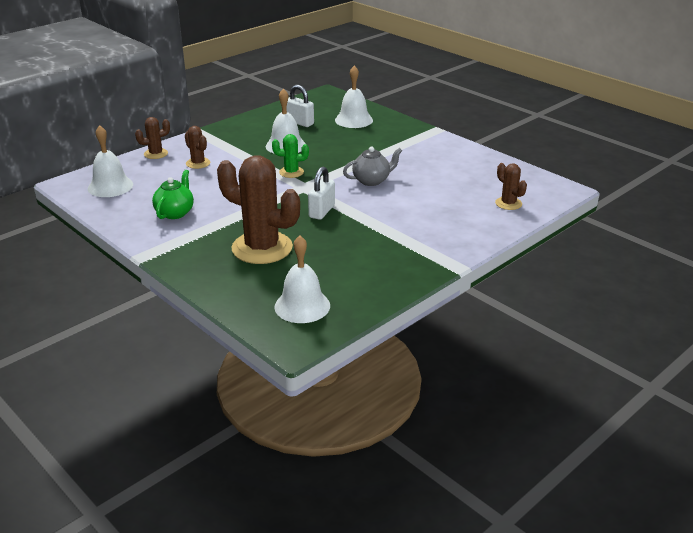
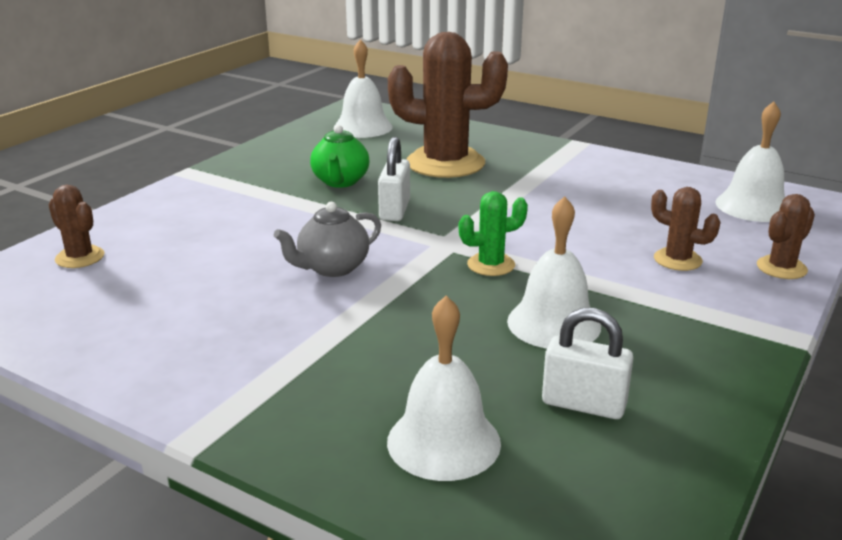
camera: 165 degrees right, 5 degrees down
(175, 213) = (604, 185): green teapot -> green teapot (340, 182)

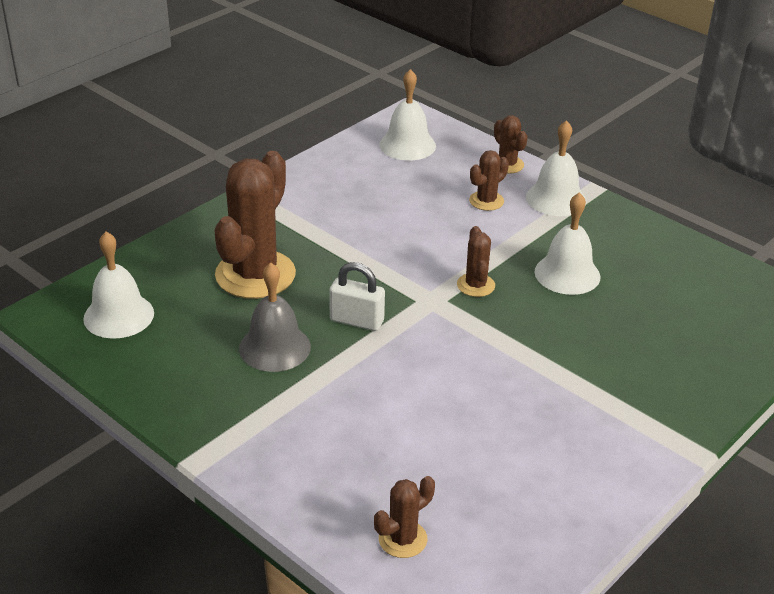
camera: 80 degrees left, 10 degrees up
(332, 268) = (463, 369): grey teapot -> none
(340, 182) = (274, 347): green teapot -> grey bell
(443, 442) = (699, 343): white bell -> white bell (556, 199)
(491, 265) = (475, 285): green cactus -> brown cactus
(583, 404) = (662, 283): white padlock -> none

